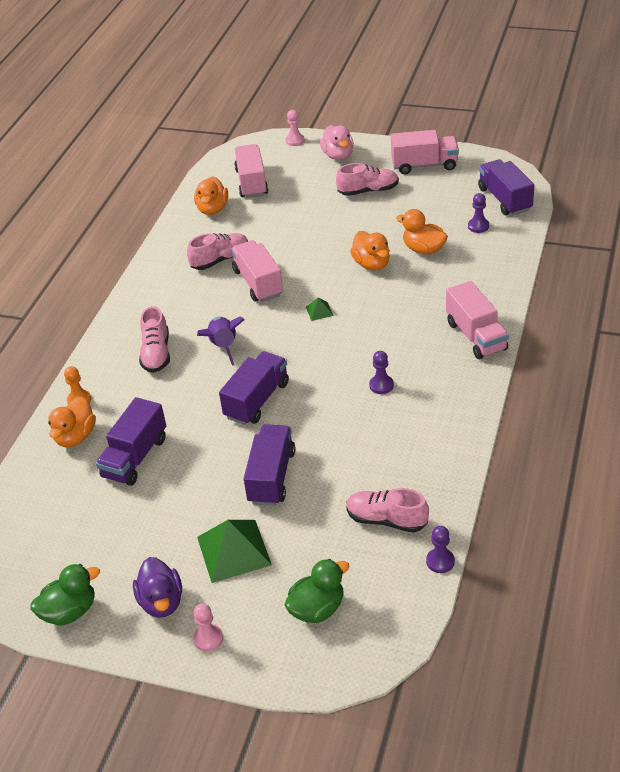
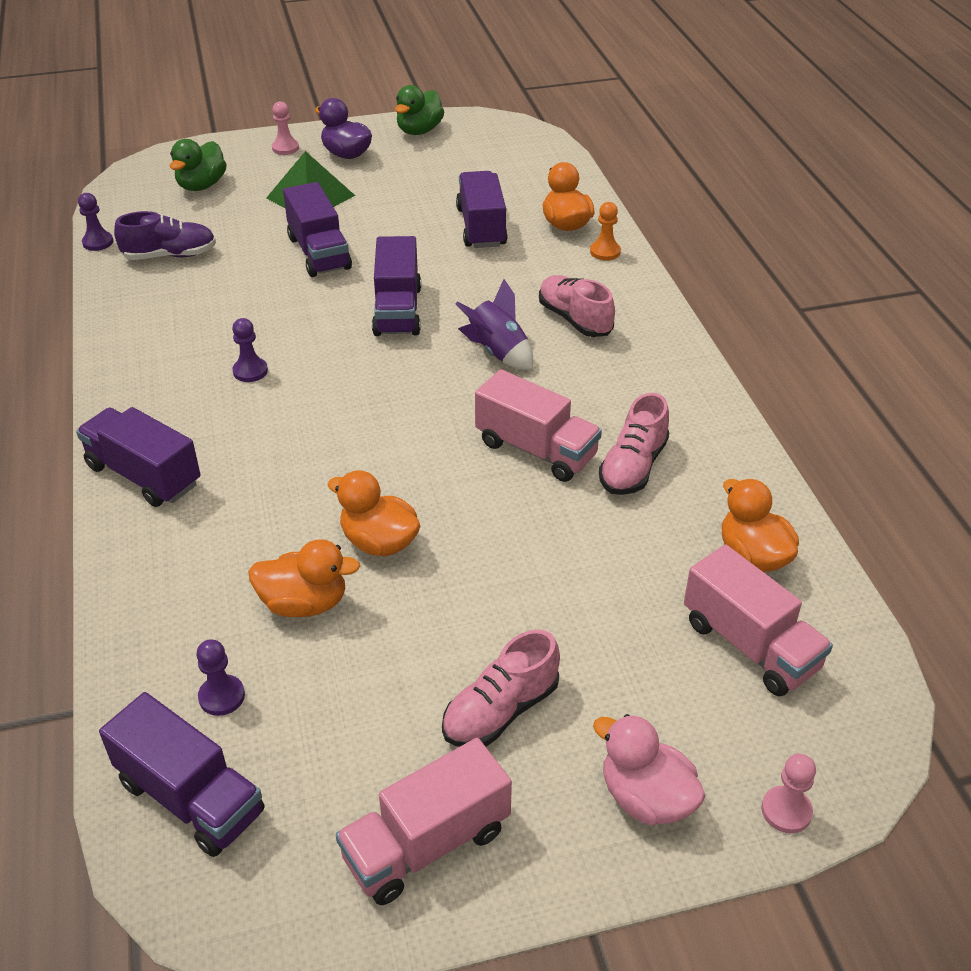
camera: 145 degrees right, 0 degrees up
(319, 311) = (406, 438): green pyramid -> none
(386, 520) = (170, 255): pink shoe -> purple shoe
(476, 336) = (144, 475): pink truck -> purple truck

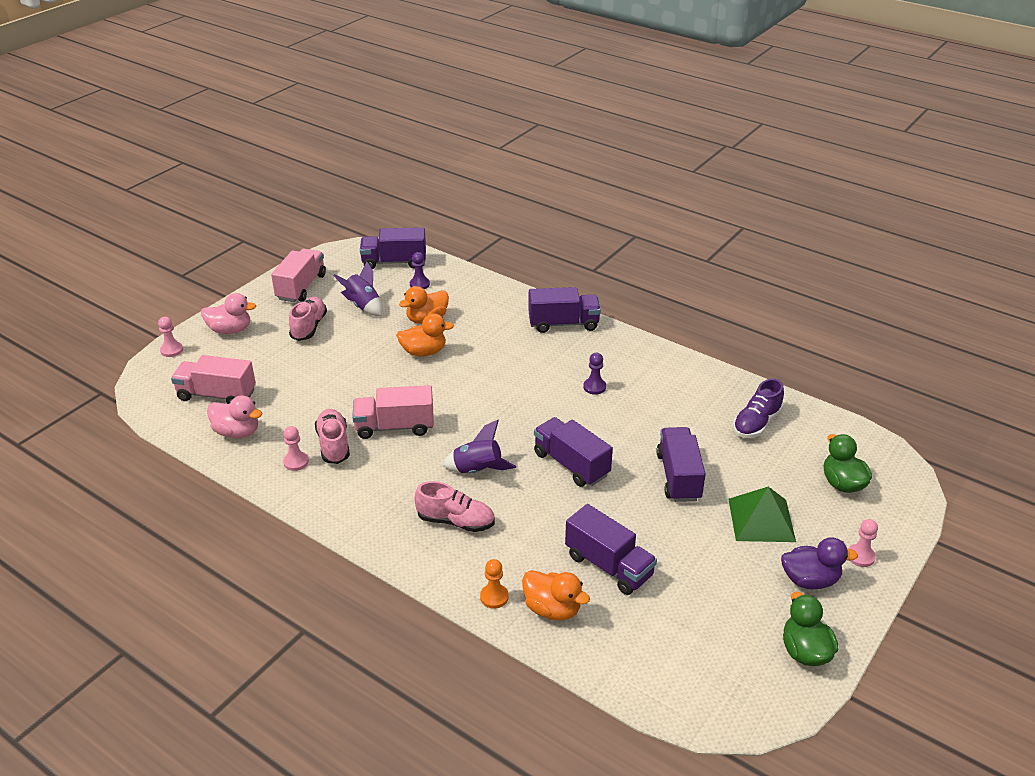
camera: 140 degrees right, 5 degrees down
(98, 242) = (810, 407): purple pawn -> none
(319, 253) = (678, 477): purple truck -> purple truck turned 60 degrees clockwise
(367, 704) = (363, 306): none -> purple rocket
(698, 469) = (296, 462): none -> pink pawn
(752, 556) = (237, 432): orange duck -> pink duck

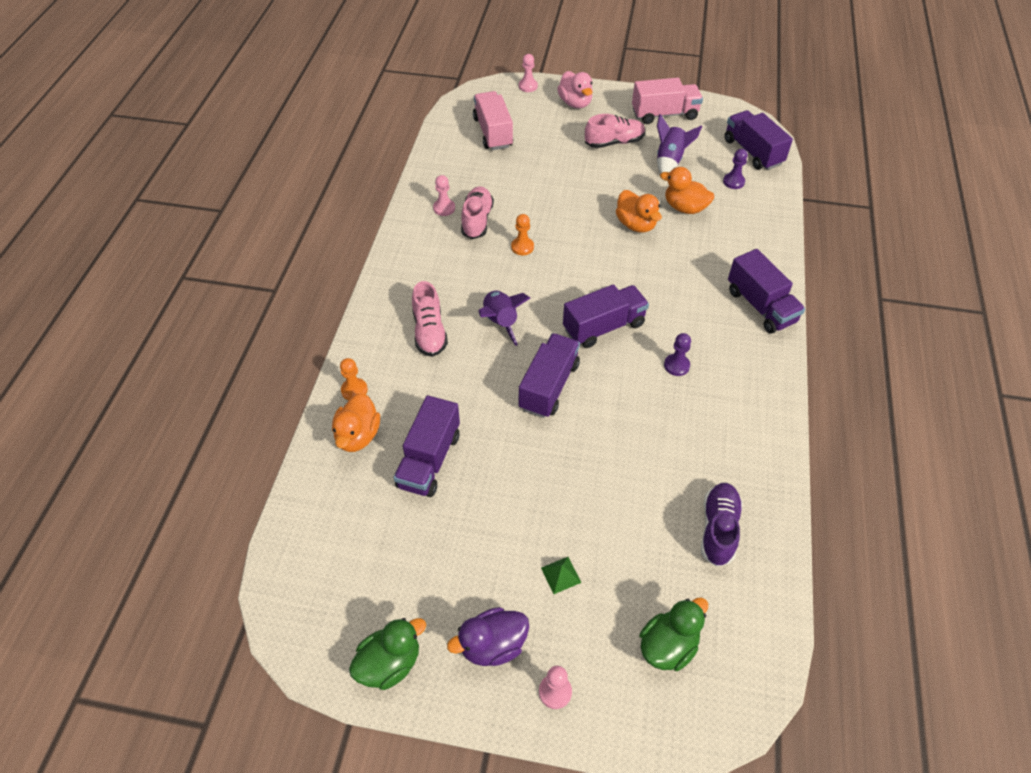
camera: 65 degrees right, 15 degrees up
(237, 432) = (458, 162): pink duck -> none
(333, 445) = (477, 220): pink shoe -> pink shoe turned 45 degrees counterclockwise
(395, 427) = (522, 247): pink truck -> orange pawn
(678, 477) = (583, 480): purple truck -> purple truck (603, 327)
(756, 423) = (718, 529): purple shoe -> purple shoe turned 90 degrees clockwise
(761, 520) = (561, 575): green pyramid -> green pyramid, size x0.45
(810, 580) = (493, 645): purple duck -> purple duck turned 90 degrees clockwise

